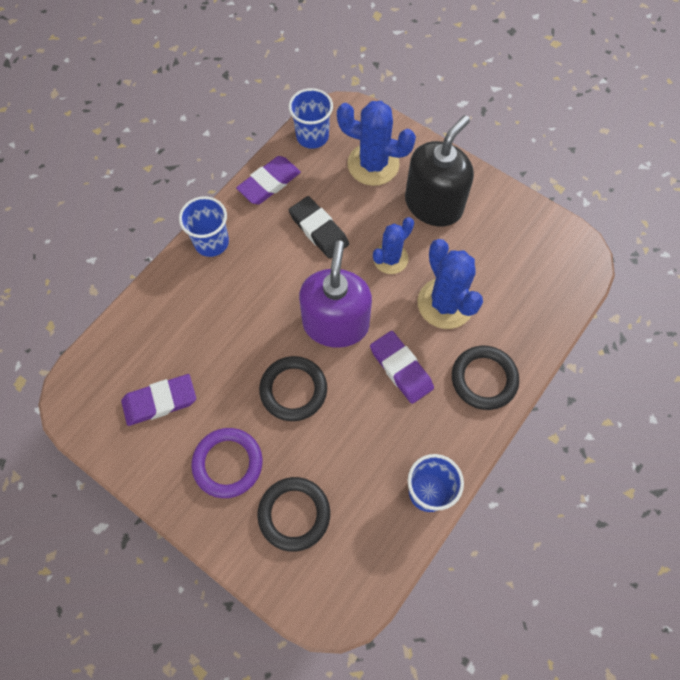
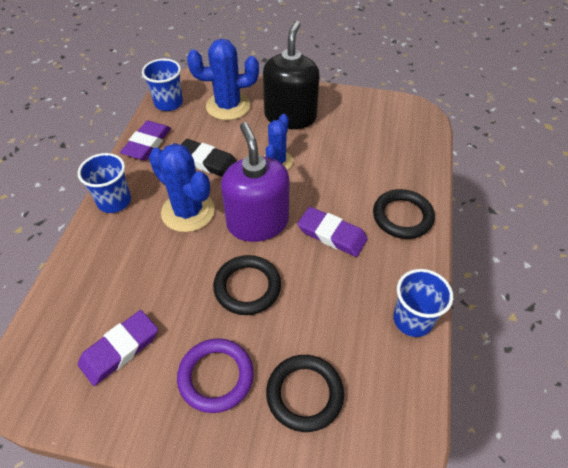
camera: 25 degrees left, 15 degrees down
(445, 303) = (339, 176): blue cactus -> blue cactus (188, 211)

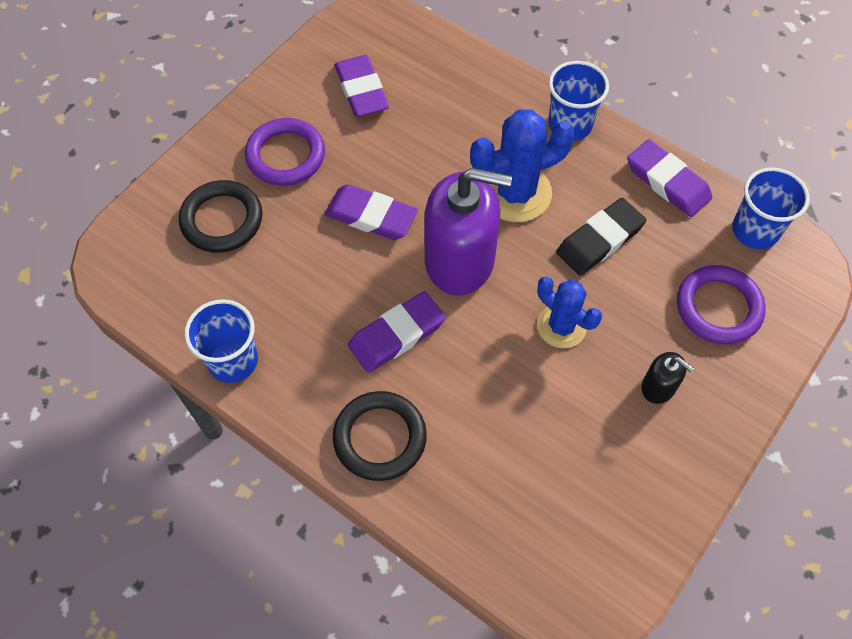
camera: 115 degrees right, 10 degrees up
(228, 106) = (718, 307): blue cactus -> purple ring
(247, 287) = (371, 216): black ring -> purple eraser
(290, 116) = (658, 387): black soap dispenser -> black soap dispenser, size x0.44

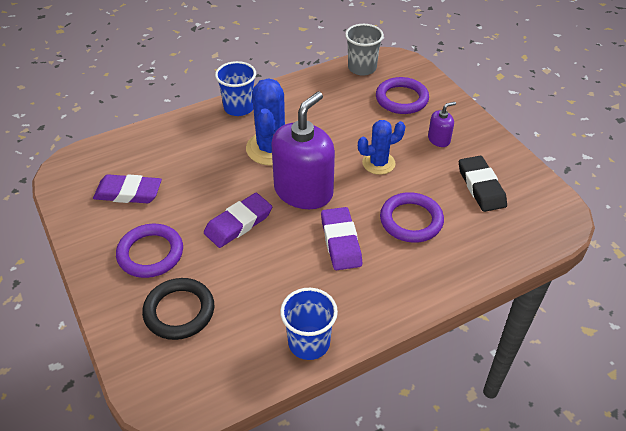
camera: 65 degrees left, 15 degrees down
(380, 438) = (413, 276): black ring -> none
(475, 403) = (411, 220): none -> purple ring
(599, 240) = (329, 126): black eraser -> black eraser (481, 187)
(658, 387) = (439, 139): black soap dispenser -> purple soap dispenser
(667, 182) = (308, 86): purple eraser -> none
(755, 230) = (362, 68): blue cup -> grey cup

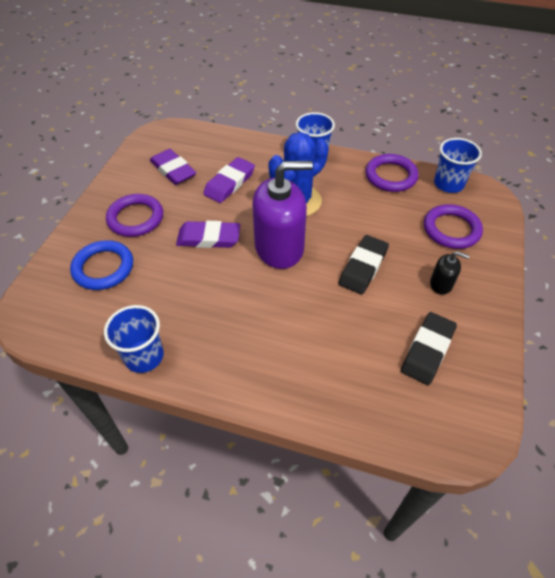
camera: 45 degrees right, 5 degrees up
(179, 311) = (103, 268): black ring -> blue ring
(340, 241) = (257, 304): purple eraser -> purple eraser (229, 183)
(362, 68) = (448, 184): grey cup -> blue cup
(378, 163) = (363, 267): blue cactus -> black eraser
(411, 220) = (330, 330): purple ring -> purple ring (391, 176)
(439, 139) = (441, 284): purple soap dispenser -> black soap dispenser

